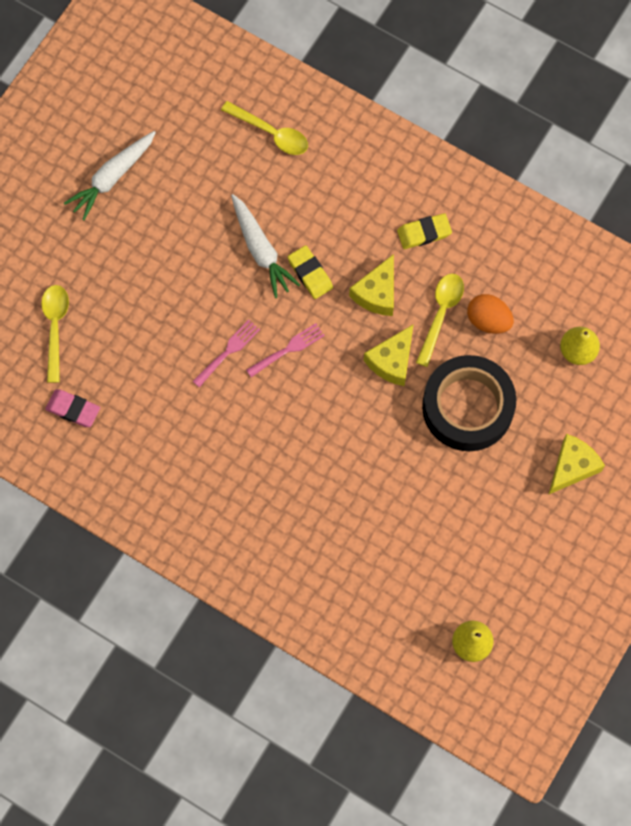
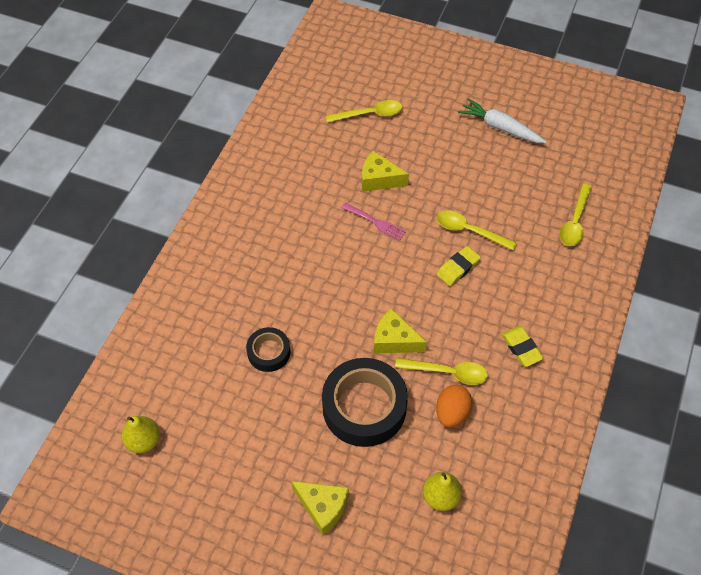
camera: 80 degrees right, 15 degrees down
(73, 409) = (308, 135): pink eraser -> none
(261, 250) = (469, 230): white carrot -> yellow spoon
(288, 349) = (387, 262): pink fork -> none
(377, 293) = (454, 319): yellow cheese -> yellow cheese (379, 179)
(384, 498) = (269, 352): none -> black tape

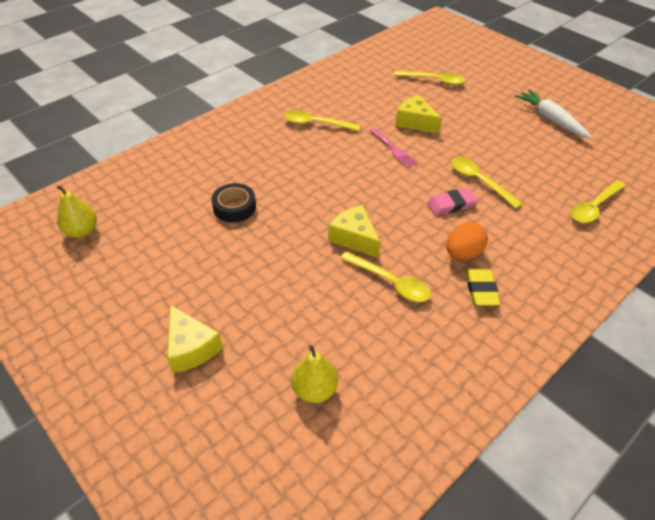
camera: 25 degrees right, 10 degrees down
(285, 219) = (316, 124): none -> yellow spoon
(364, 407) = (290, 280): black tape -> none
(451, 413) = (374, 318): orange egg -> orange egg (463, 253)
(458, 268) = (451, 204): yellow eraser -> pink eraser

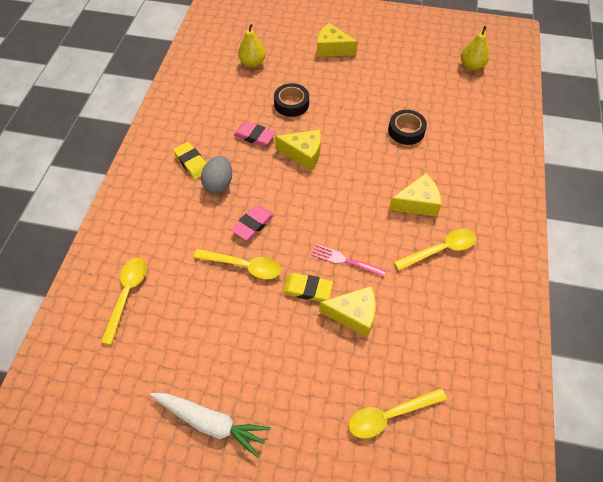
camera: 145 degrees right, 10 degrees up
(297, 154) = (417, 203): none -> yellow cheese
(317, 298) = (291, 104): none -> black tape
(391, 282) = (254, 136): yellow spoon -> pink eraser
(437, 147) = (307, 289): none -> yellow eraser
(463, 253) = (219, 184): orange egg -> grey egg

